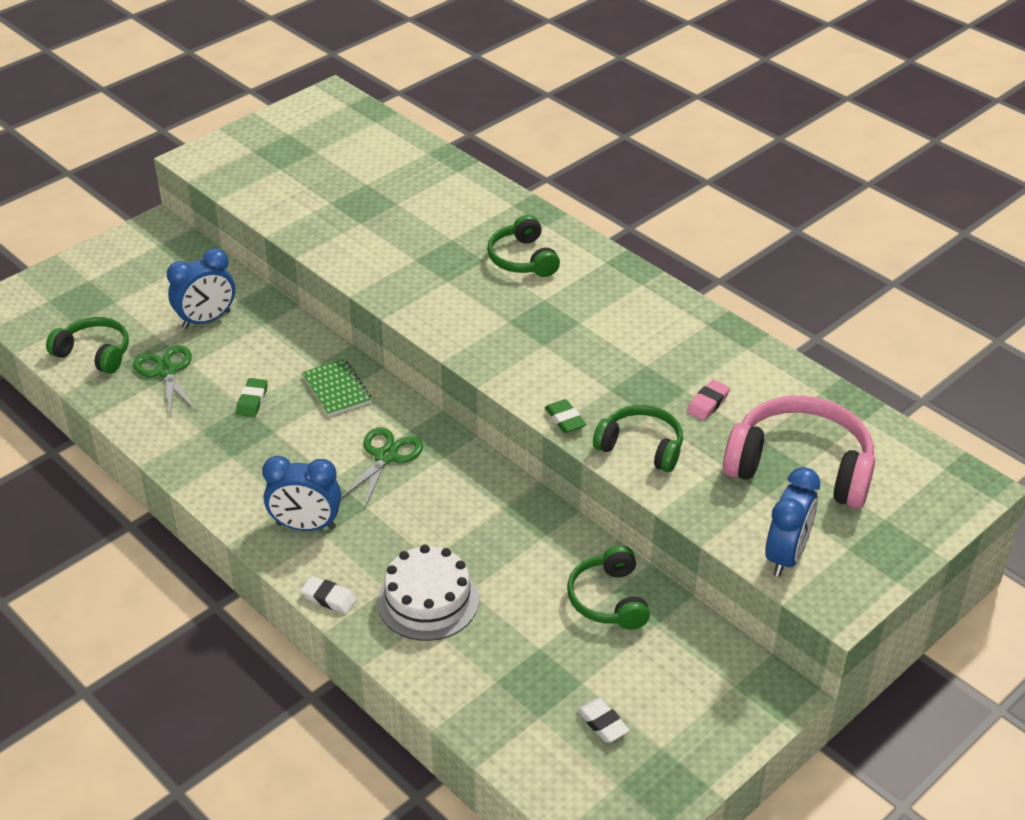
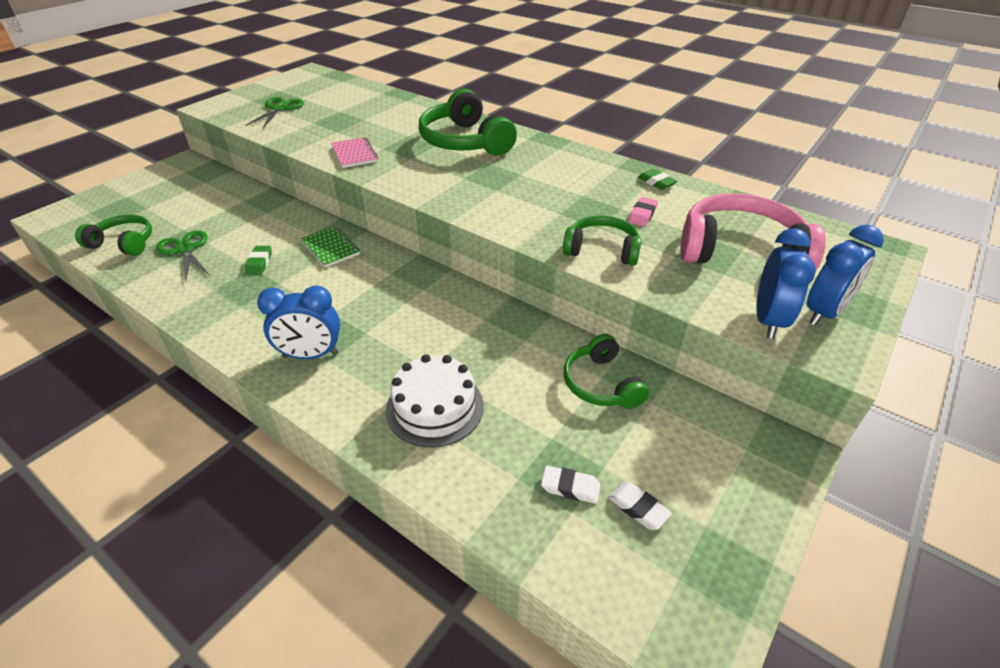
camera: 10 degrees left, 0 degrees up
(206, 320) = (221, 213): blue clock -> blue clock (824, 312)
(329, 598) = (338, 418): white eraser -> white eraser (570, 487)
(379, 266) = (354, 154): none -> pink notebook
(386, 456) = (377, 291): green scissors -> green scissors (279, 109)
(523, 259) = (465, 141): green headphones -> green headphones, size x1.67
(565, 419) = (530, 237): green eraser -> green eraser (656, 182)

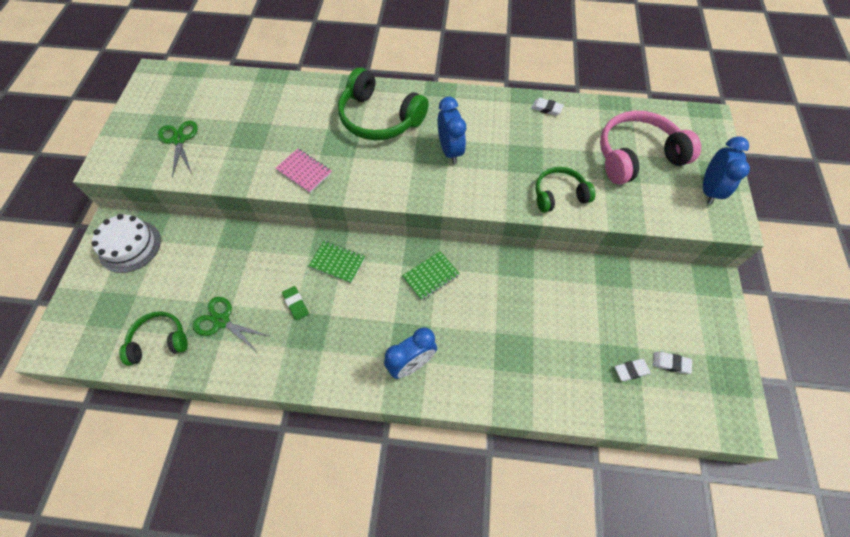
camera: 30 degrees left, 20 degrees up
(409, 293) = (431, 276): none -> green notebook
(435, 407) = (521, 360): white cake -> white cake (130, 246)
(601, 384) = (599, 289): green headphones -> none
(642, 215) = (560, 148): pink eraser -> none
(656, 182) = (546, 109): green eraser -> white eraser
(768, 320) = (686, 211): blue clock -> blue clock (450, 151)

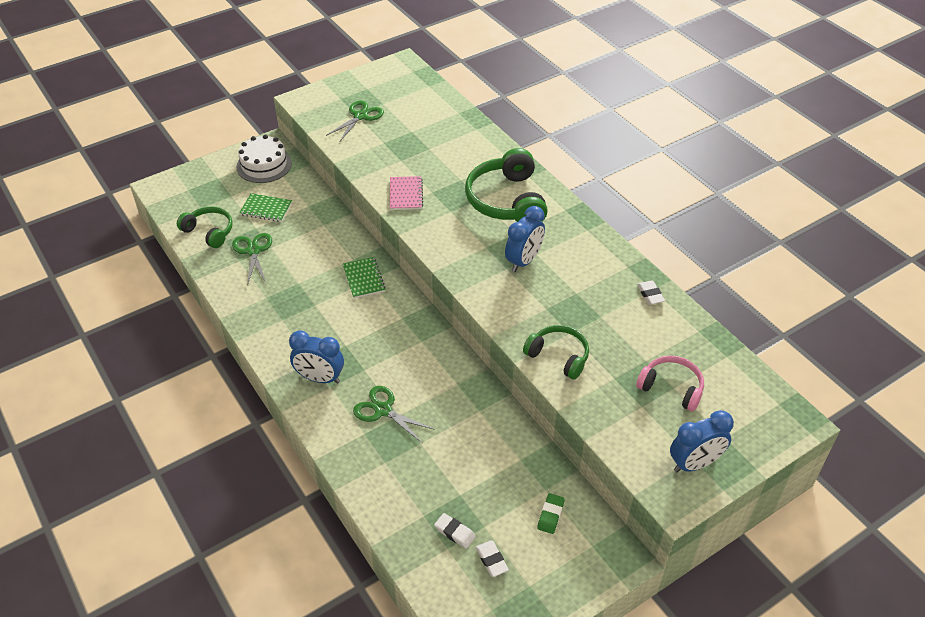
camera: 50 degrees right, 15 degrees down
(296, 304) = (305, 280): green eraser -> green eraser (550, 515)
(431, 276) = (410, 342): green notebook -> green notebook (266, 209)
(482, 340) = (383, 410): none -> green scissors
(636, 156) = (671, 388): pink headphones -> pink headphones, size x0.60

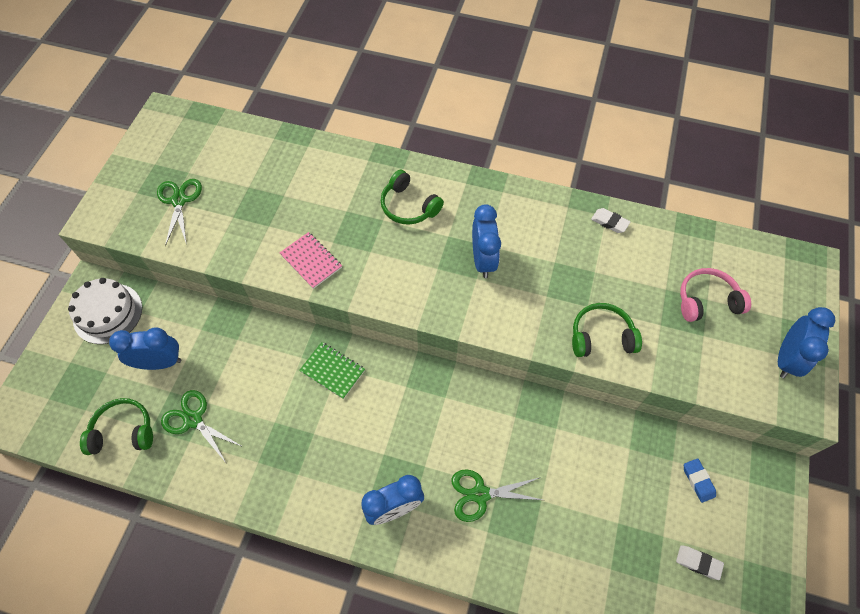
camera: 40 degrees left, 15 degrees up
(266, 209) = (160, 362): green notebook -> blue clock
(454, 532) = (648, 563): white eraser -> none
(507, 200) = (409, 206): green headphones -> green headphones, size x0.60
(550, 515) = (698, 481): green eraser -> blue eraser

